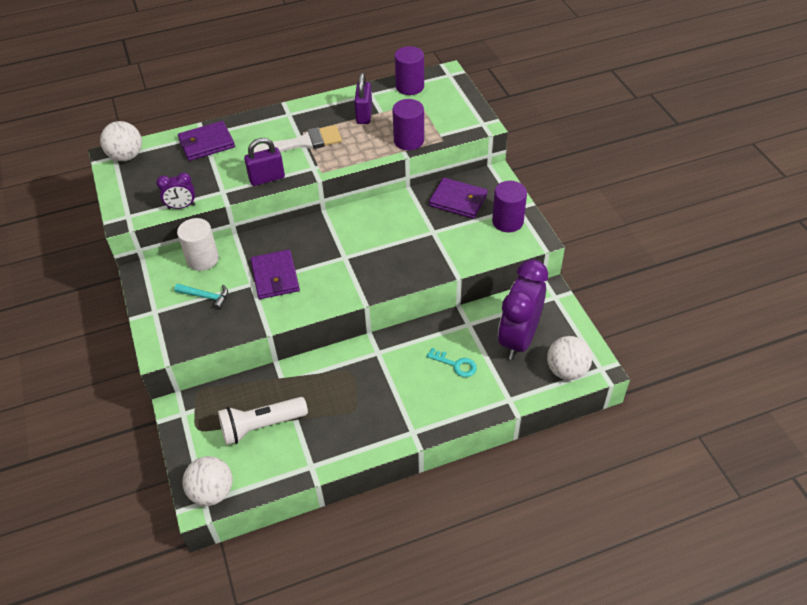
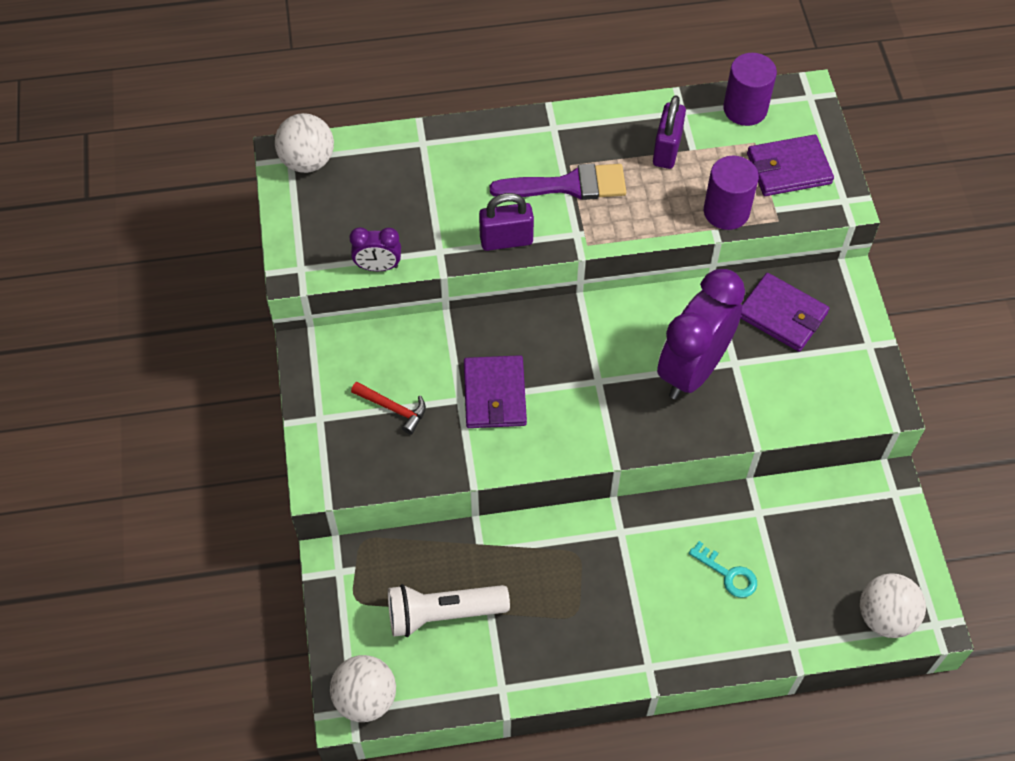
camera: 10 degrees right, 10 degrees up
(202, 259) = (395, 344): white cylinder -> none
(206, 143) = (425, 159): purple wallet -> purple wallet (788, 168)
(206, 297) = (393, 408): turquoise hammer -> red hammer
(303, 143) = (568, 185): white brush -> purple brush
(507, 221) = (849, 366): purple cylinder -> none
(518, 339) = (826, 551): purple clock -> purple clock (693, 369)

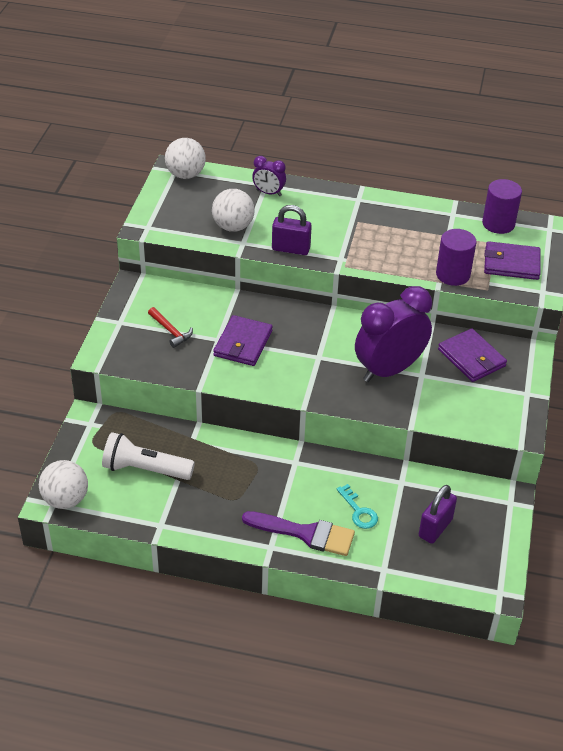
camera: 20 degrees right, 15 degrees down
(378, 267) = (198, 239): purple clock -> purple clock (268, 193)
(568, 185) = (350, 232): purple brush -> purple brush (305, 533)
(666, 150) = (430, 231): purple padlock -> purple padlock (435, 528)
(885, 616) = (463, 575): white ball -> white ball (233, 227)

